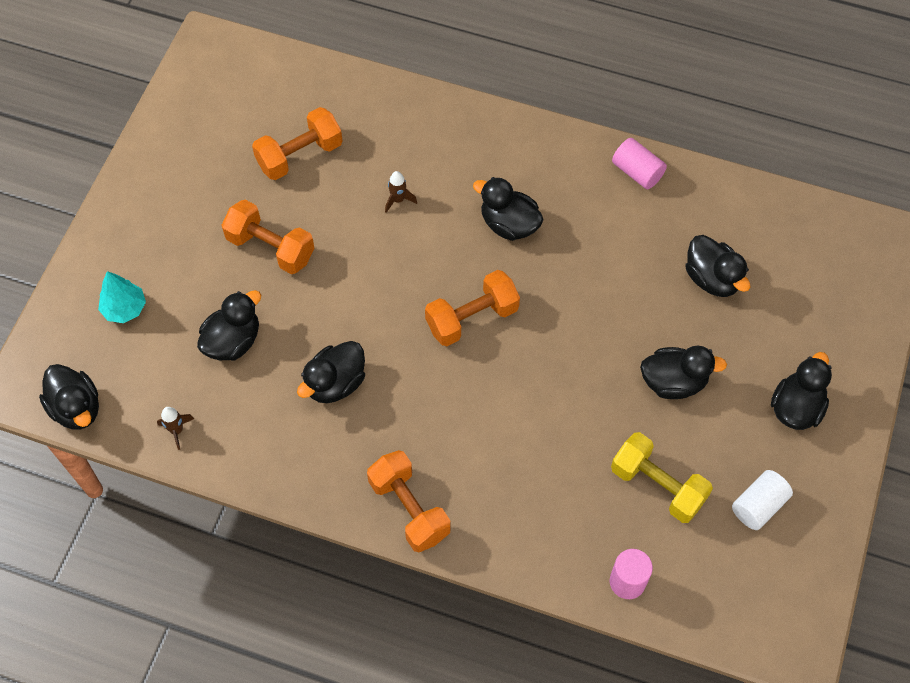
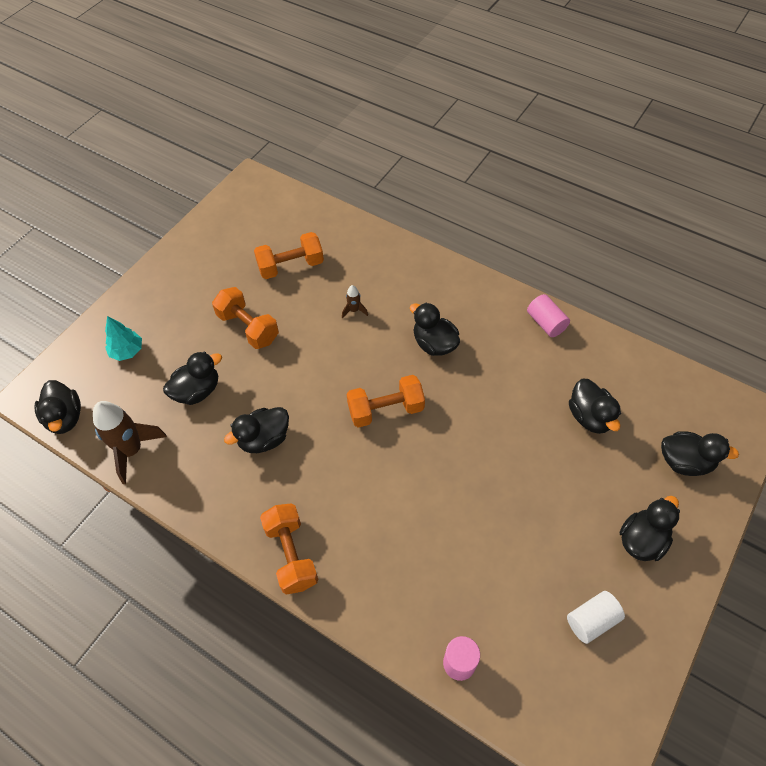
camera: 15 degrees right, 5 degrees down
(177, 430) = (132, 450): brown rocket -> brown rocket, size x2.16
(657, 486) = (505, 582): yellow dumbbell -> none
(673, 382) = (539, 495): black duck -> black duck (685, 462)

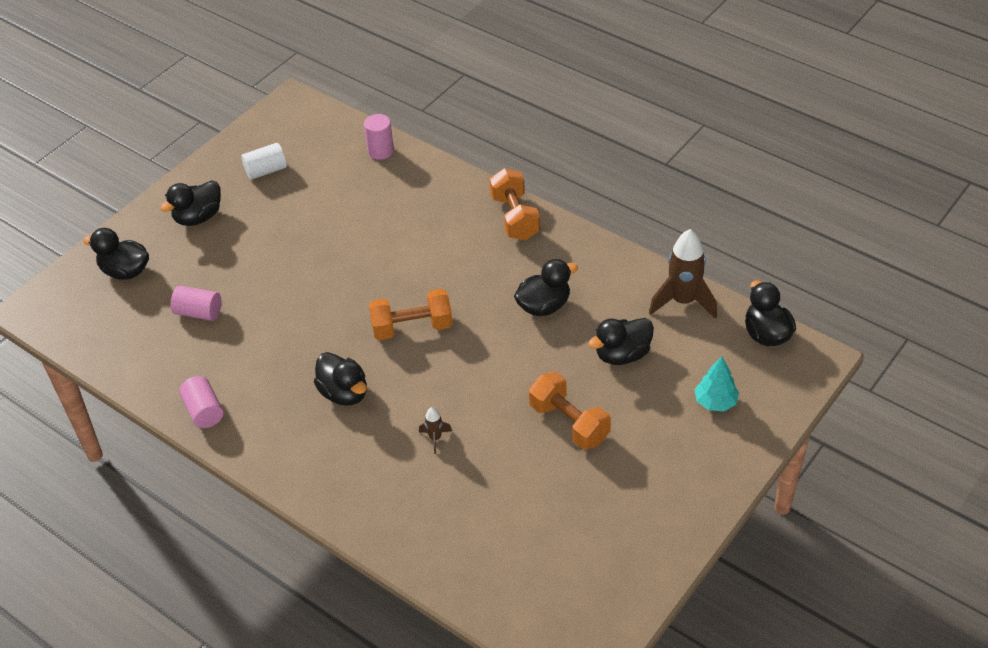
camera: 175 degrees left, 10 degrees down
(291, 266) = (516, 504): orange dumbbell -> none
(590, 417) = (198, 312): black duck -> pink cylinder

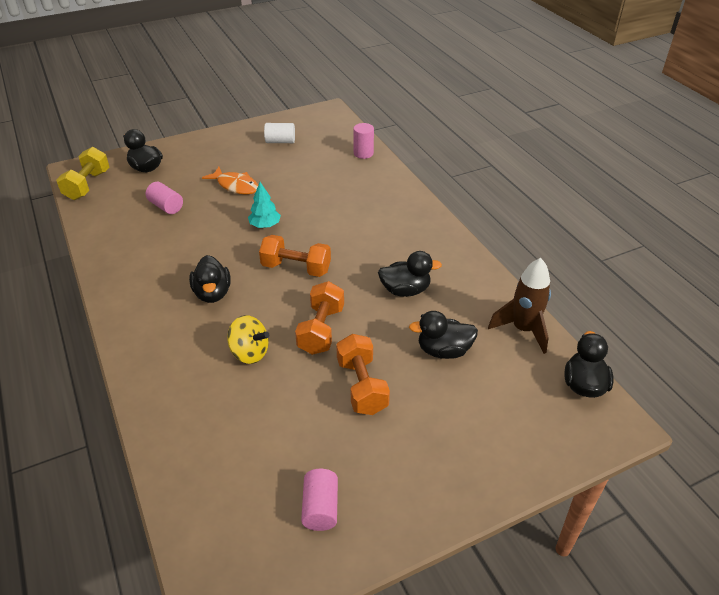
camera: 25 degrees right, 5 degrees down
(71, 323) = (87, 185): none -> yellow dumbbell
(198, 217) = (216, 153): black duck -> none
(204, 411) = (113, 268): pink cylinder -> pink cylinder (320, 508)
(260, 253) = (236, 186): none -> orange fish
(435, 438) = (250, 353): brown rocket -> yellow spinning top
(515, 217) = (427, 223): orange dumbbell -> orange dumbbell (321, 330)
(715, 402) = (501, 423): turquoise tree -> turquoise tree (265, 225)

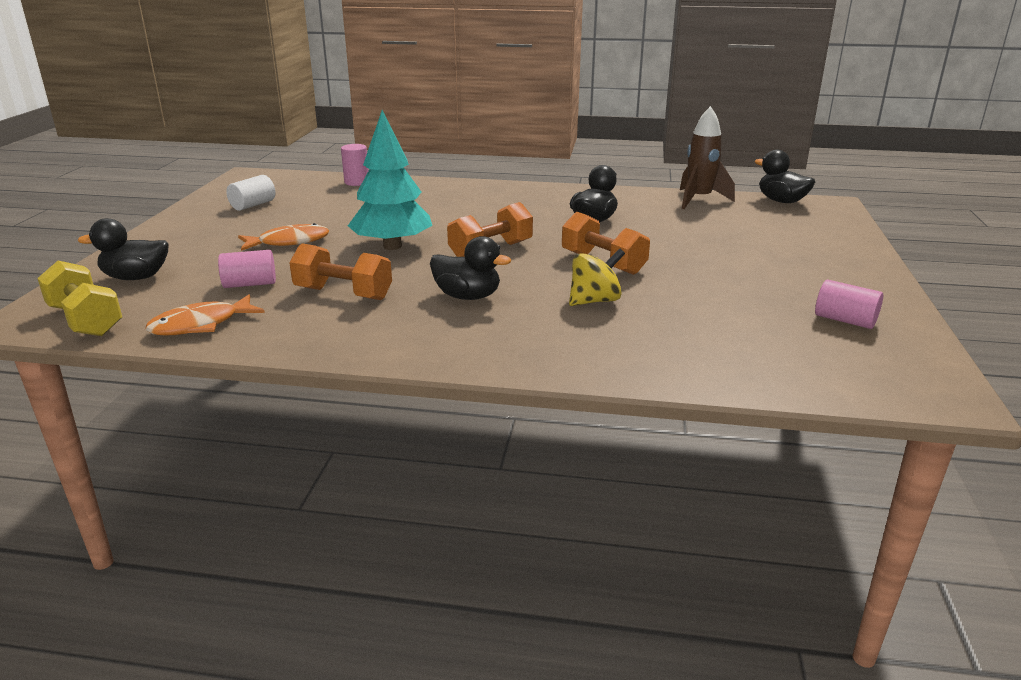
camera: 55 degrees left, 15 degrees down
(106, 220) = (200, 325): none -> orange fish
(265, 225) = (392, 246): turquoise tree -> turquoise tree, size x1.90
(362, 386) = (703, 267): orange dumbbell -> orange dumbbell (343, 293)
(443, 350) = (692, 228): black duck -> none

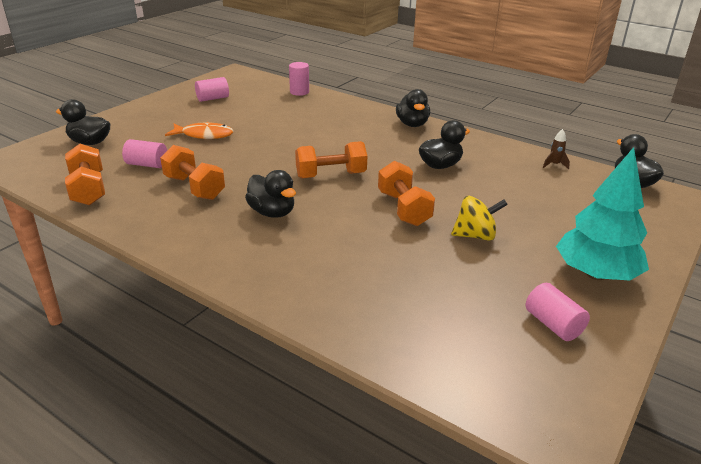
camera: 25 degrees right, 5 degrees up
(86, 320) = (33, 169): yellow dumbbell -> none
(200, 325) = (88, 189): orange fish -> orange dumbbell
(253, 205) = (213, 98): white cylinder -> pink cylinder
(392, 246) = (266, 155): turquoise tree -> turquoise tree (595, 274)
(522, 190) = (412, 124): none -> black duck
(594, 301) = (359, 242): yellow spinning top -> yellow spinning top (475, 235)
(699, 199) = (554, 165): brown rocket -> brown rocket, size x0.46

